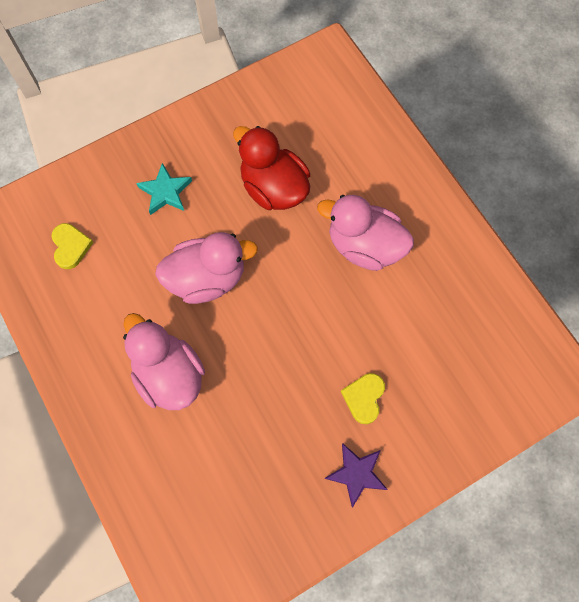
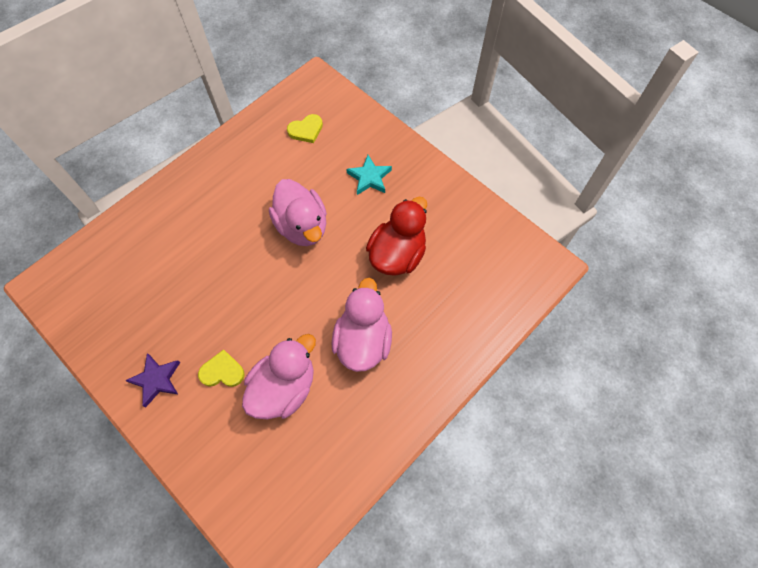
camera: 75 degrees right, 5 degrees down
(169, 374) = (217, 222): pink duck -> pink duck (284, 387)

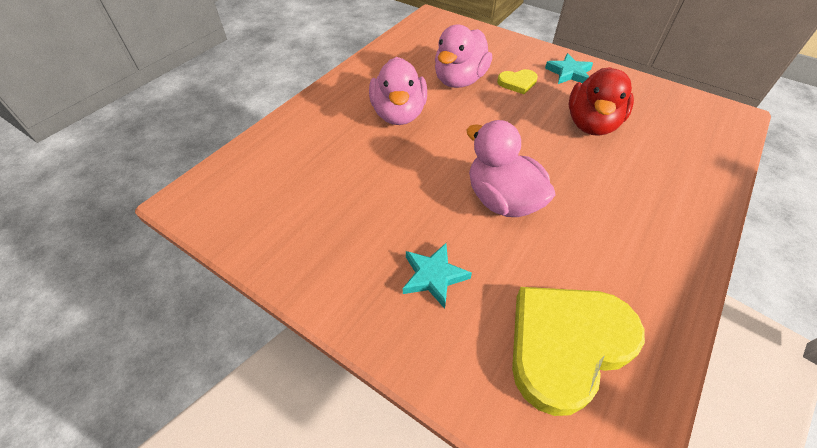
camera: 170 degrees right, 15 degrees down
(156, 380) = (569, 73): purple star -> turquoise star
(306, 130) = (566, 345): yellow heart -> yellow heart, size x2.18
(397, 254) = (376, 187): red duck -> red duck (591, 124)

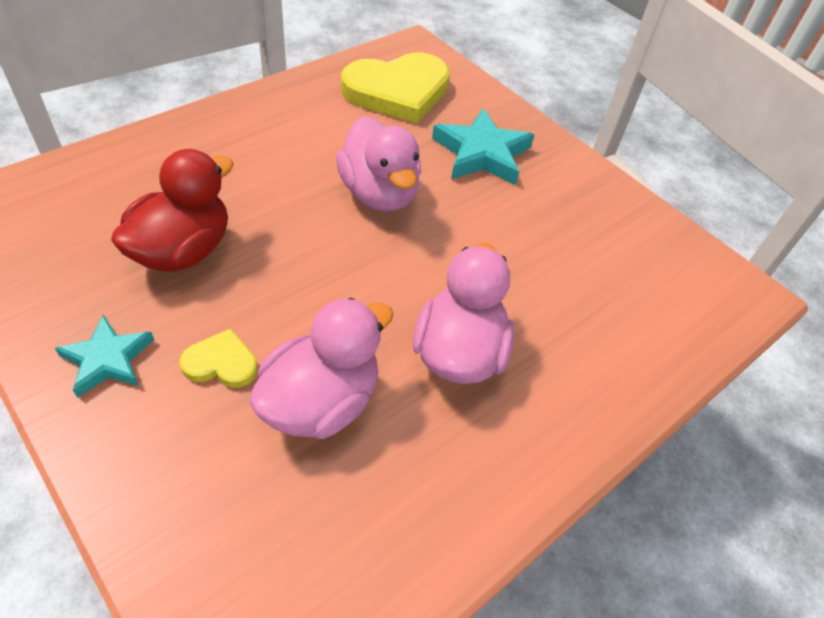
camera: 170 degrees left, 0 degrees up
(433, 276) = (481, 153): turquoise star -> turquoise star, size x1.56

